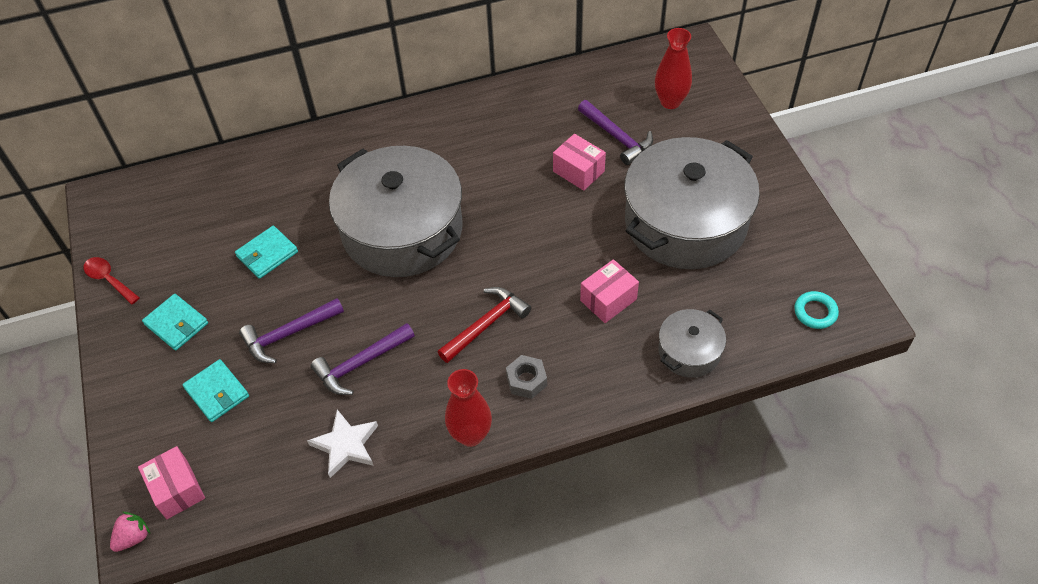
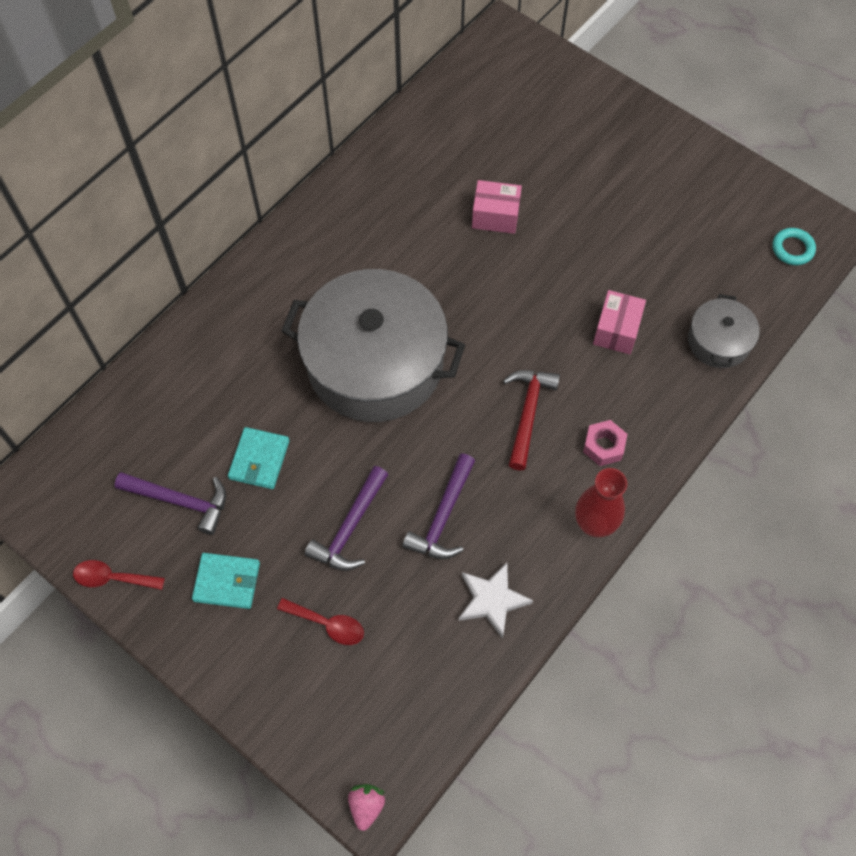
camera: 35 degrees left, 10 degrees up
(177, 489) = (369, 737): pink box -> none
(217, 392) = (328, 624): turquoise wallet -> red spoon
(526, 380) = (604, 446): grey nut -> pink nut
(617, 137) = (504, 163): purple hammer -> purple hammer (180, 501)
(670, 102) = (526, 102): red vase -> none
(685, 222) = (628, 219): grey pot -> none

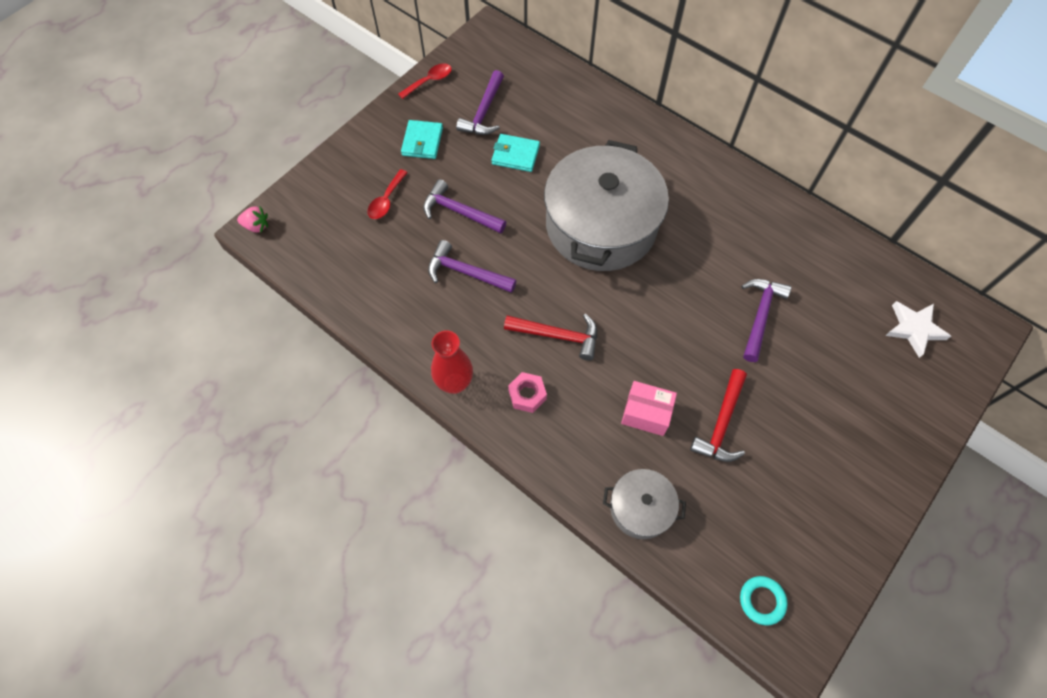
camera: 90 degrees right, 0 degrees up
(112, 578) = (429, 81): red spoon -> red spoon turned 45 degrees clockwise
(492, 600) = (395, 305): white star -> white star (914, 329)
(495, 216) = (760, 316): pink box -> purple hammer
(622, 263) = (721, 423): none -> red hammer

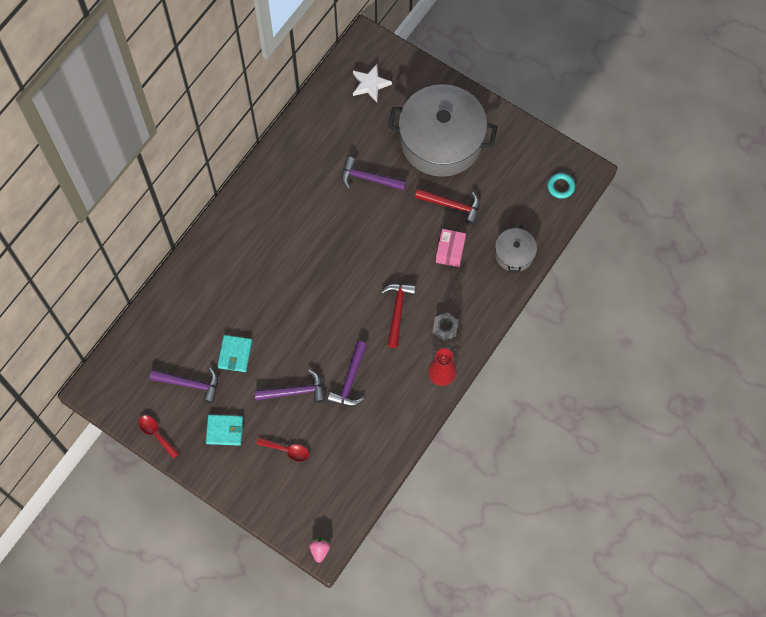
camera: 95 degrees left, 5 degrees up
(459, 212) = (294, 391): purple hammer -> purple hammer turned 120 degrees counterclockwise
(527, 395) = (445, 328): pink nut -> grey nut
(601, 225) = (300, 286): grey pot -> grey pot (441, 140)

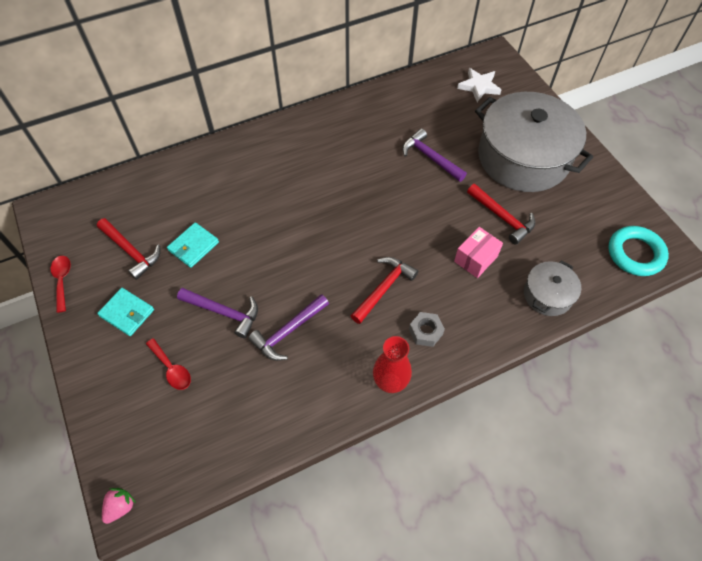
camera: 30 degrees right, 10 degrees down
(190, 384) = (131, 251): purple hammer -> red hammer
(560, 187) = (635, 254): turquoise ring -> turquoise ring, size x1.70

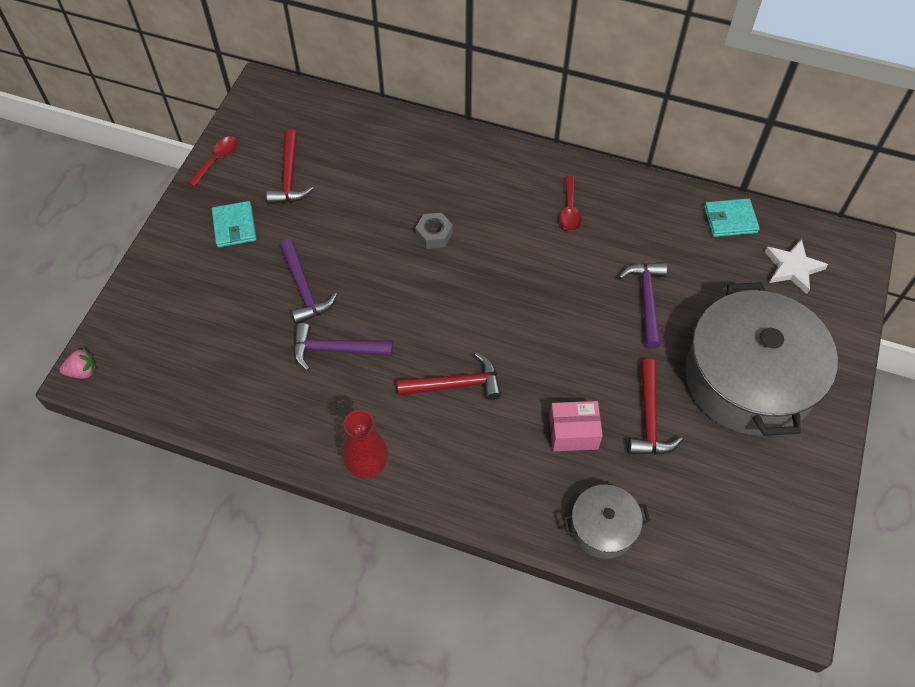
camera: 45 degrees right, 0 degrees up
(172, 369) = (219, 300): red spoon -> red spoon (569, 210)
(193, 246) = (340, 212): turquoise wallet -> turquoise wallet (730, 220)
(425, 332) = (447, 454): grey nut -> grey nut (434, 234)
(635, 254) = (750, 575): turquoise ring -> none

